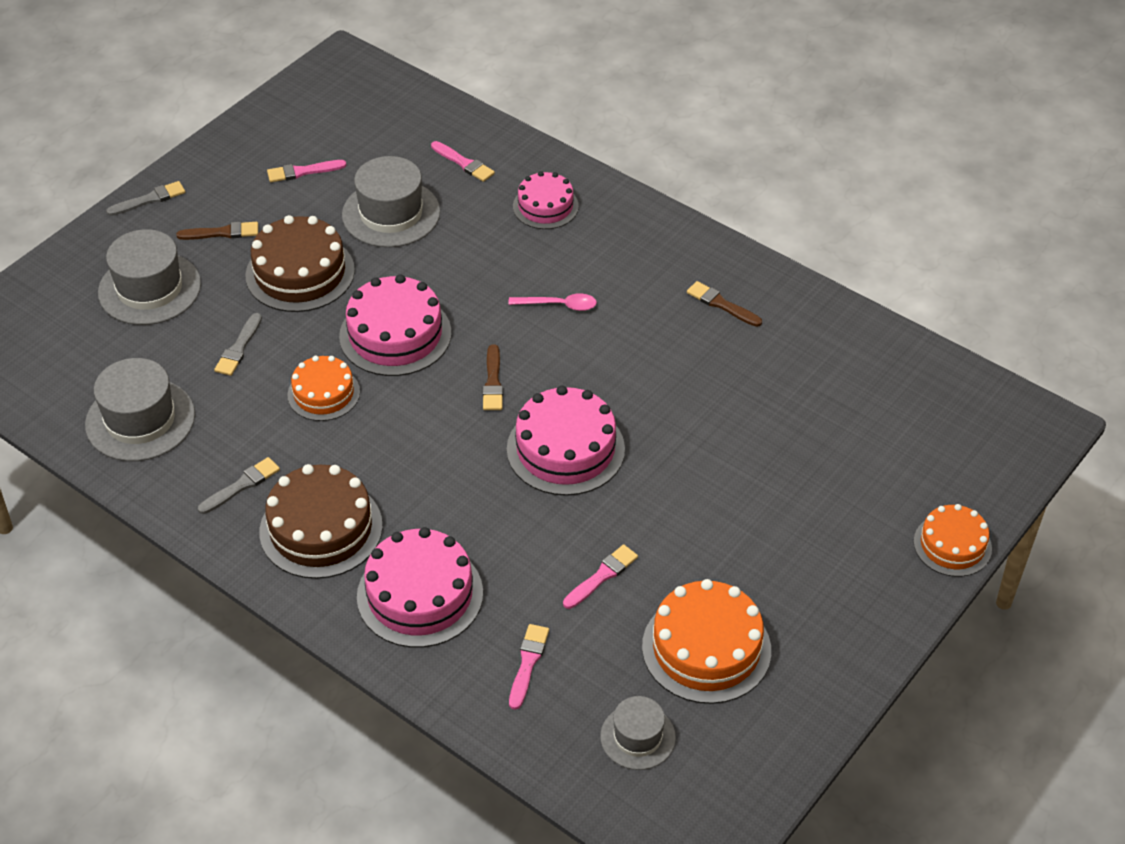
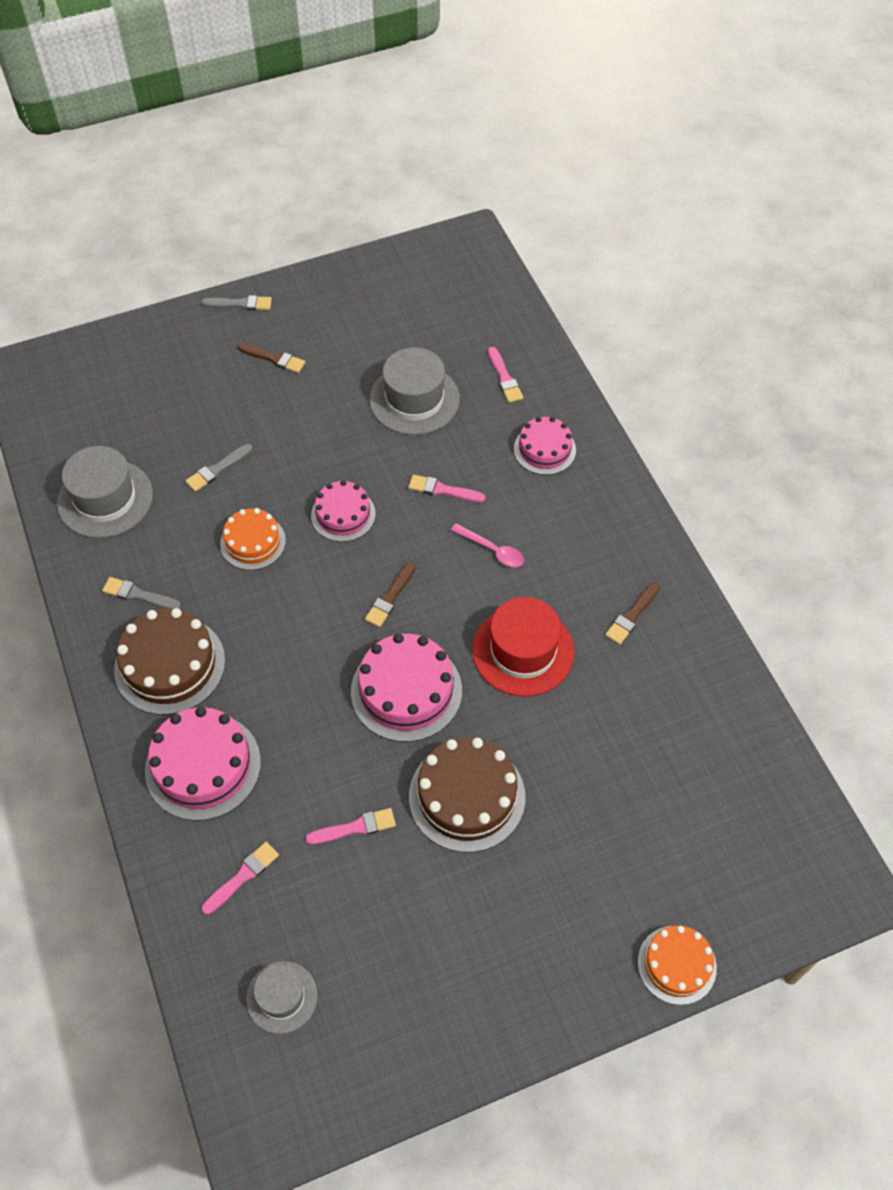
camera: 30 degrees right, 10 degrees up
(149, 288) = (188, 384): grey hat -> none
(242, 485) = (138, 595): grey brush -> grey brush turned 150 degrees counterclockwise
(300, 273) = (308, 422): brown cake -> brown cake (467, 796)
(302, 172) = (371, 329): pink brush -> pink brush (443, 490)
(395, 334) = (343, 514): pink cake -> pink cake, size x0.63
(647, 372) = (523, 651): none -> red hat
(706, 648) = (393, 945): orange cake -> none
(721, 304) = (632, 616): brown brush -> brown brush turned 120 degrees counterclockwise

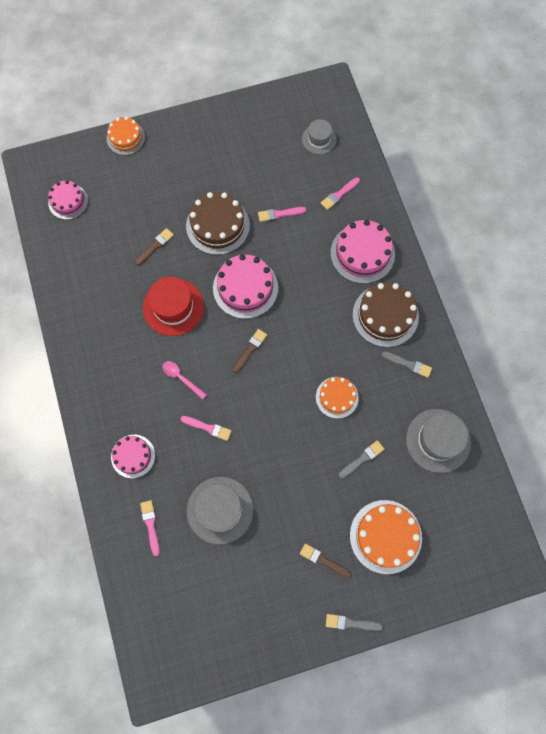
camera: 175 degrees left, 15 degrees up
(190, 387) = (385, 536): none -> orange cake
(343, 514) = (277, 414): pink cake -> pink cake (68, 201)
(632, 616) = (103, 324): brown brush -> brown brush (155, 246)

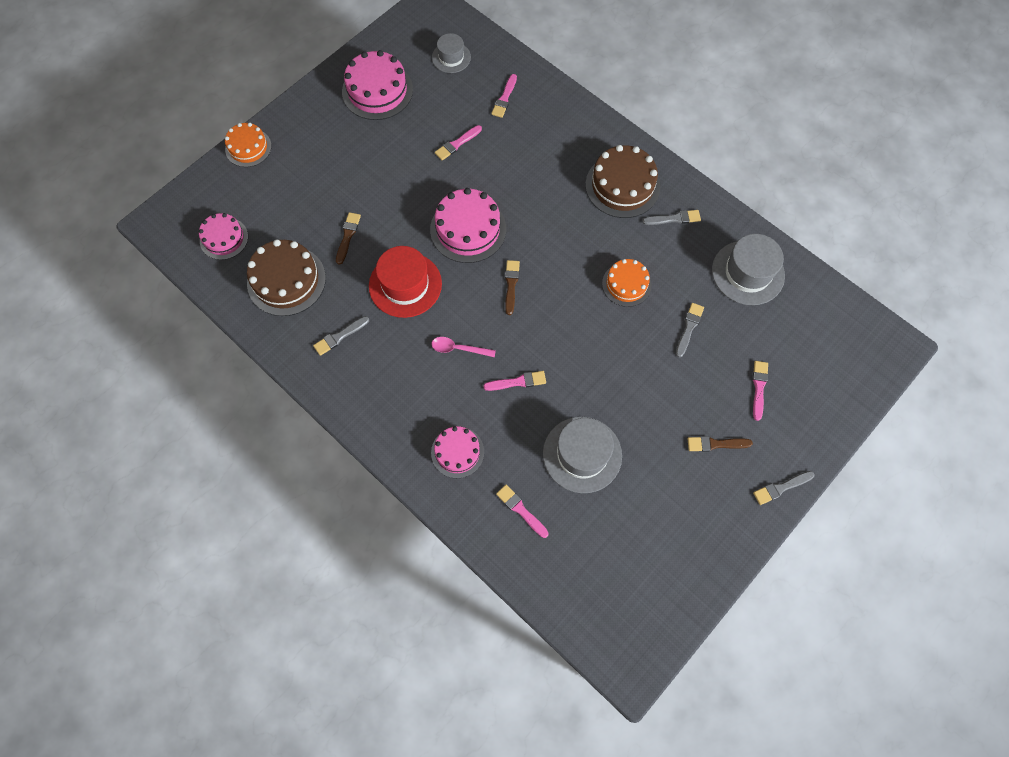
camera: 30 degrees left, 5 degrees down
(103, 321) = (339, 336): none -> grey brush
(217, 225) = (401, 184): brown cake -> brown cake (286, 280)
(362, 253) = (563, 140): pink cake -> pink cake (377, 91)
(385, 536) = (759, 387): orange cake -> pink brush

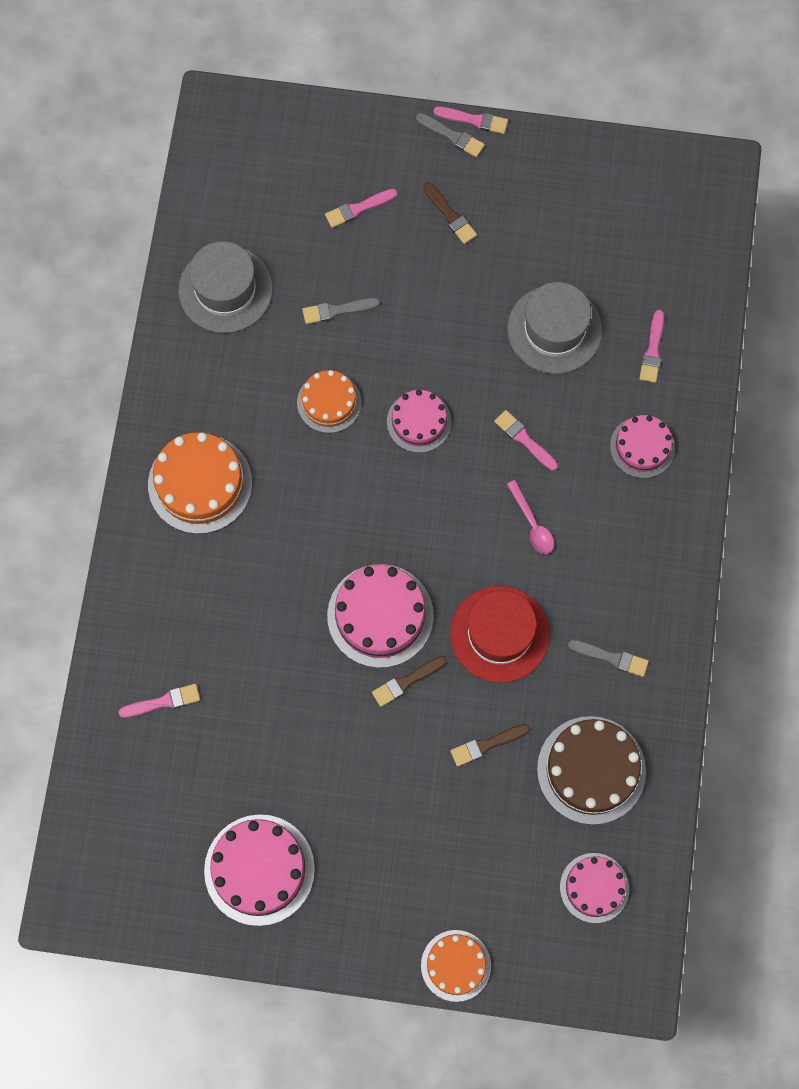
camera: 125 degrees left, 5 degrees up
(451, 57) = (142, 814): grey hat -> none
(457, 144) = (271, 711): pink brush -> pink brush (474, 120)
(511, 284) = (416, 521): brown brush -> brown brush (406, 682)
(576, 327) = (419, 422): none -> pink cake
(622, 186) = (200, 483): brown cake -> orange cake
(674, 219) = (207, 402): grey brush -> none

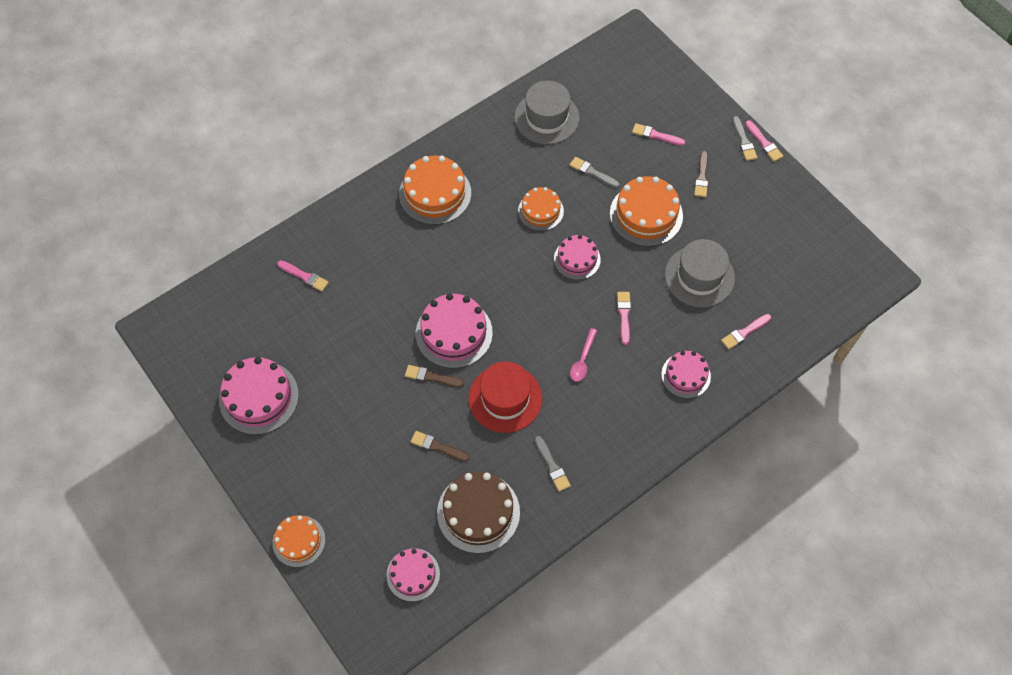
camera: 45 degrees right, 10 degrees down
(437, 309) = (646, 214): none -> orange cake

